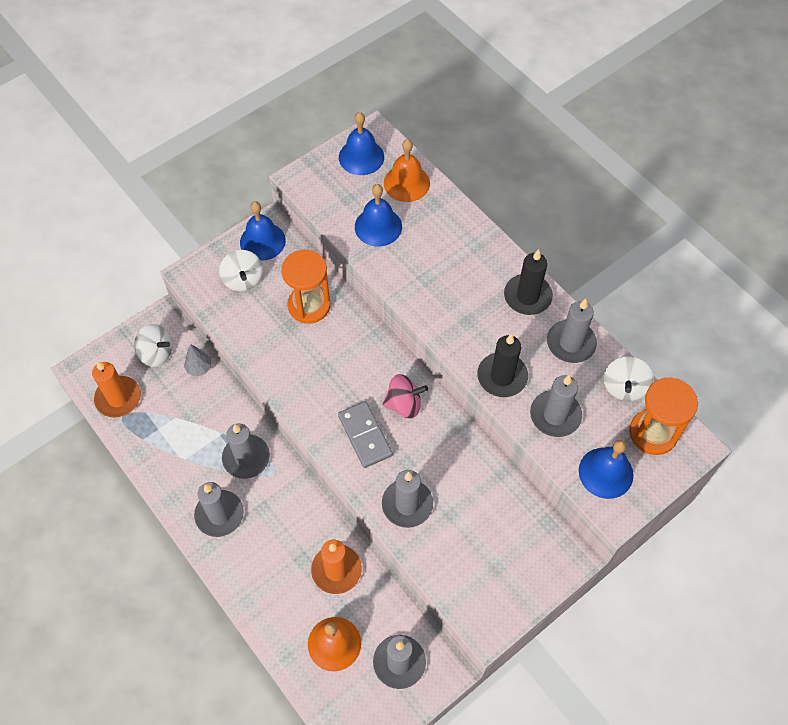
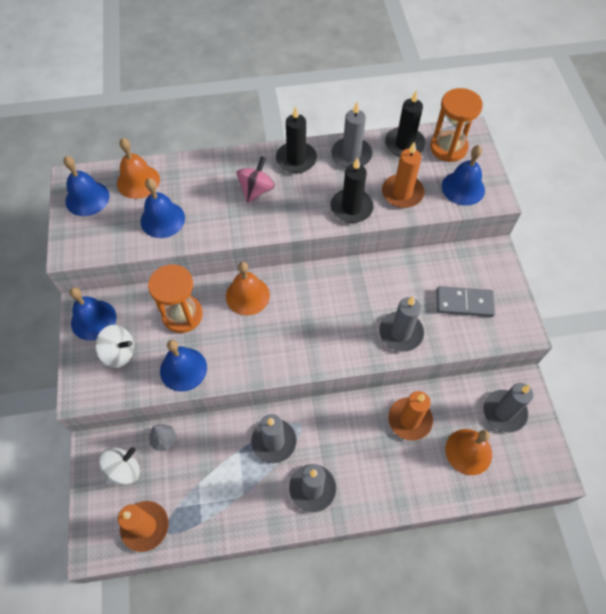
camera: 60 degrees left, 0 degrees up
(257, 337) = (183, 369): none -> blue bell
(363, 347) = (247, 295): none -> orange bell
(365, 435) = (326, 333): grey domino -> grey domino (464, 303)
(404, 404) = (316, 293): pink spinning top -> pink spinning top (256, 190)
(555, 415) = (402, 193): grey candle -> orange candle
(624, 387) = (404, 144): white spinning top -> black candle

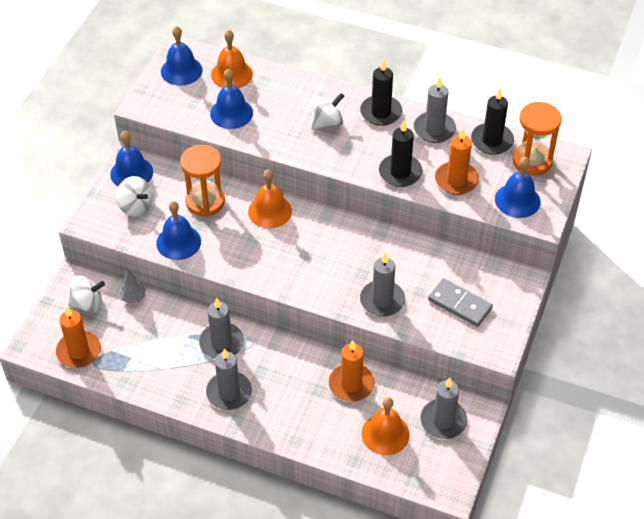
camera: 30 degrees right, 10 degrees down
(256, 190) = (327, 123): pink spinning top -> white spinning top

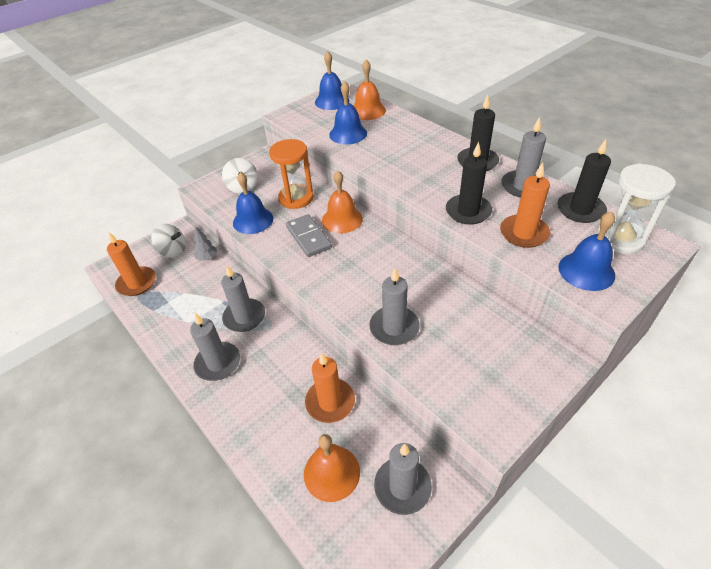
camera: 30 degrees right, 5 degrees down
(131, 173) = (259, 165): blue bell -> none
(327, 123) = (422, 158): white spinning top -> none
(459, 304) = (475, 361): grey domino -> grey domino (308, 237)
(532, 161) = (620, 239): orange hourglass -> white hourglass

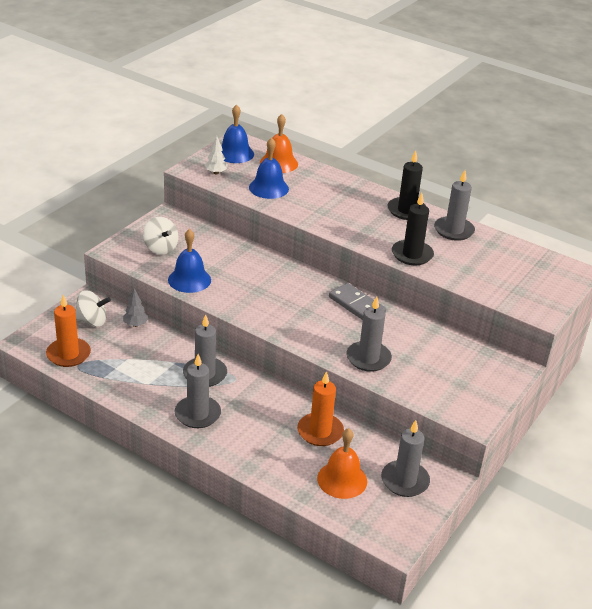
camera: 20 degrees left, 10 degrees down
(296, 198) = (225, 256): orange hourglass -> none
(306, 118) = (216, 172): none -> white tree
(308, 237) = (255, 291): grey domino -> grey domino (356, 305)
(342, 219) = (282, 273): orange bell -> none
(524, 233) = (465, 269): orange candle -> none
(580, 210) = (507, 248): black candle -> none
(586, 271) = (521, 294): blue bell -> none
(620, 239) = (543, 269): white hourglass -> none

